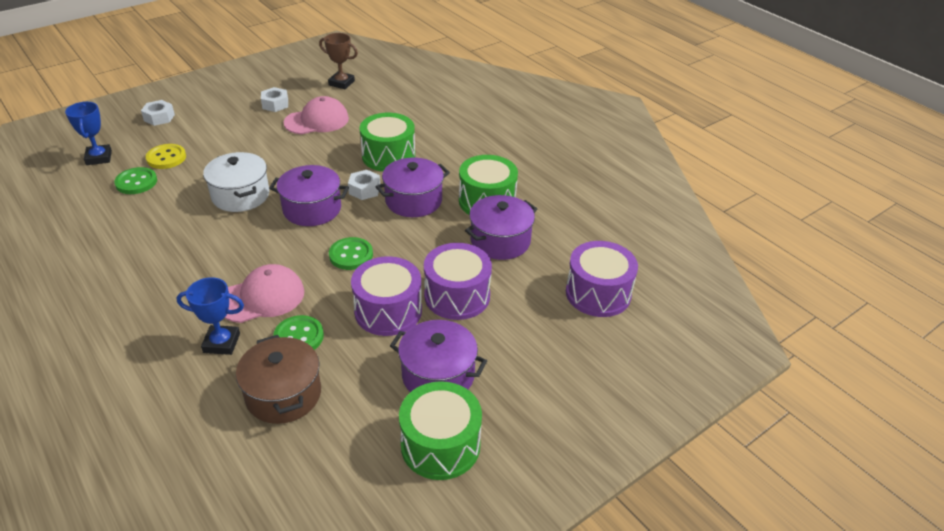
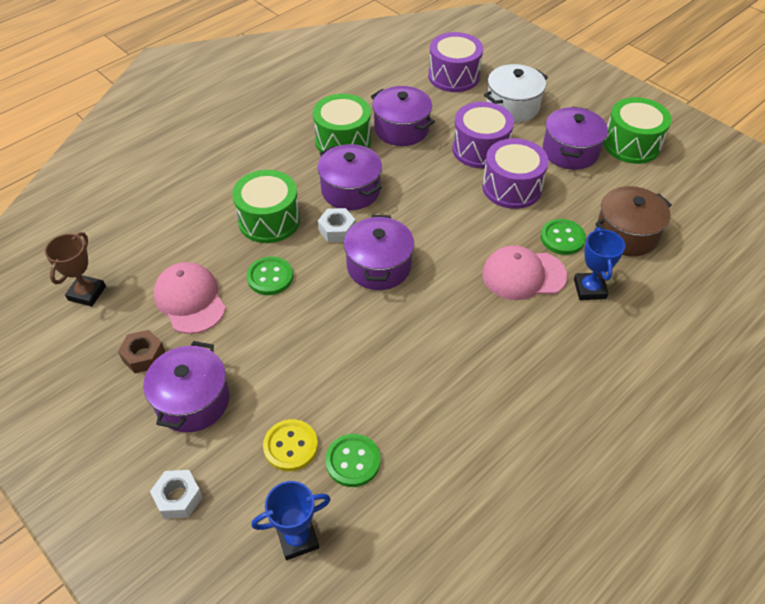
camera: 95 degrees left, 10 degrees up
(227, 122) = (193, 401): none -> purple pot
(240, 195) = (364, 337): white pot -> white pot (512, 106)
(262, 297) = (523, 275): pink cap -> pink cap turned 60 degrees counterclockwise
(275, 104) = (143, 356): white nut -> brown nut
(351, 255) = (446, 223): green button -> green button (270, 277)

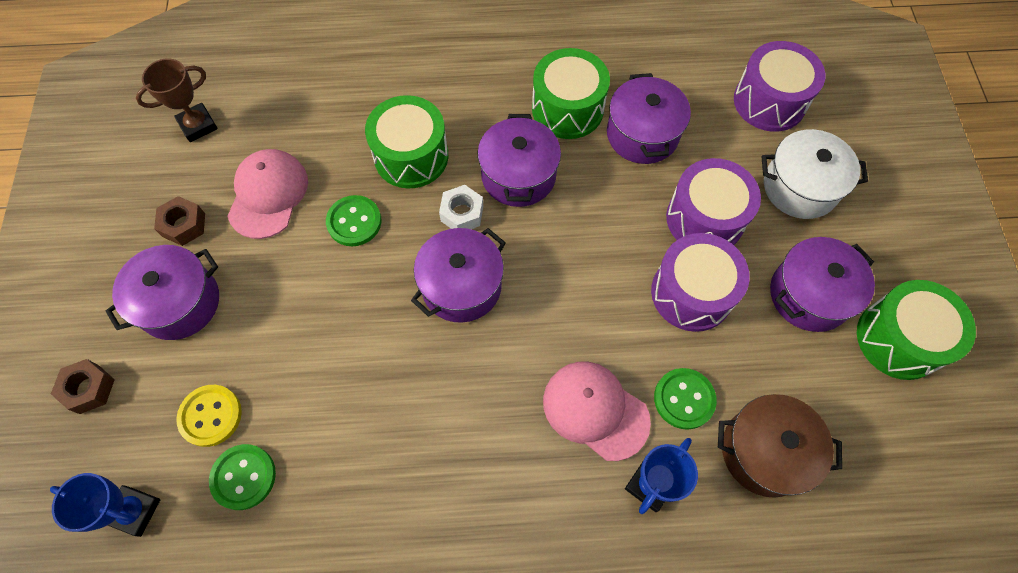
camera: 40 degrees right, 15 degrees up
(178, 498) = (89, 389): white nut -> brown nut

